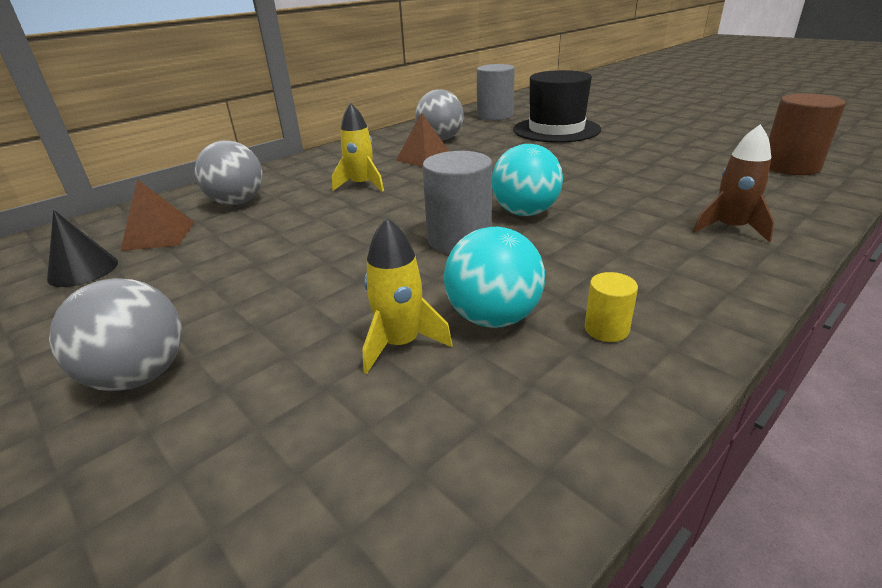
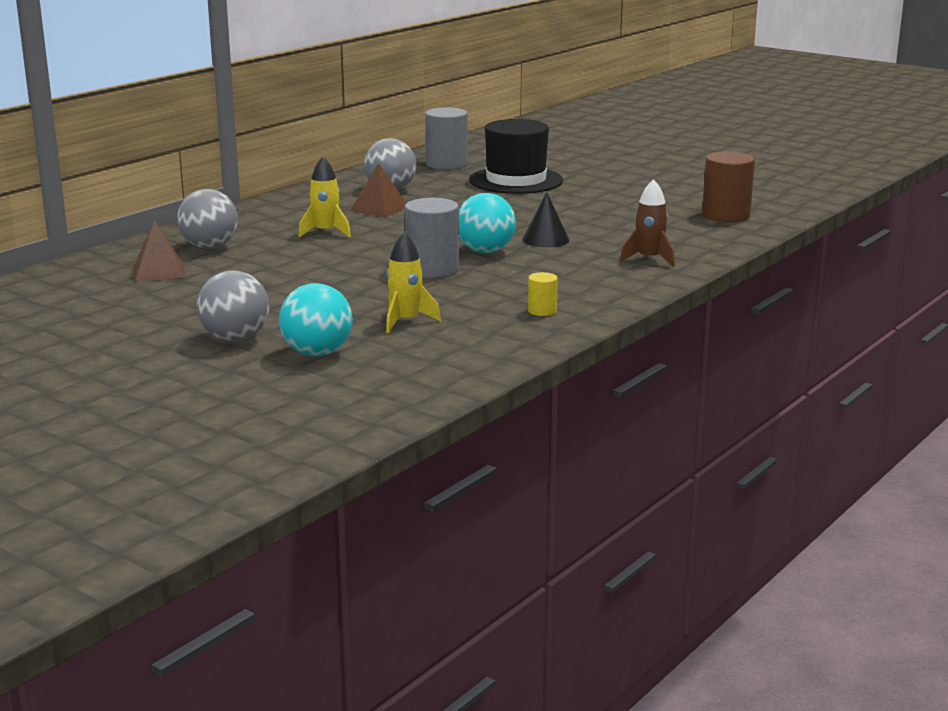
camera: 10 degrees left, 10 degrees down
(83, 270) = (118, 293): black cone -> black cone (545, 239)
(493, 318) = (466, 308): turquoise ball -> turquoise ball (317, 353)

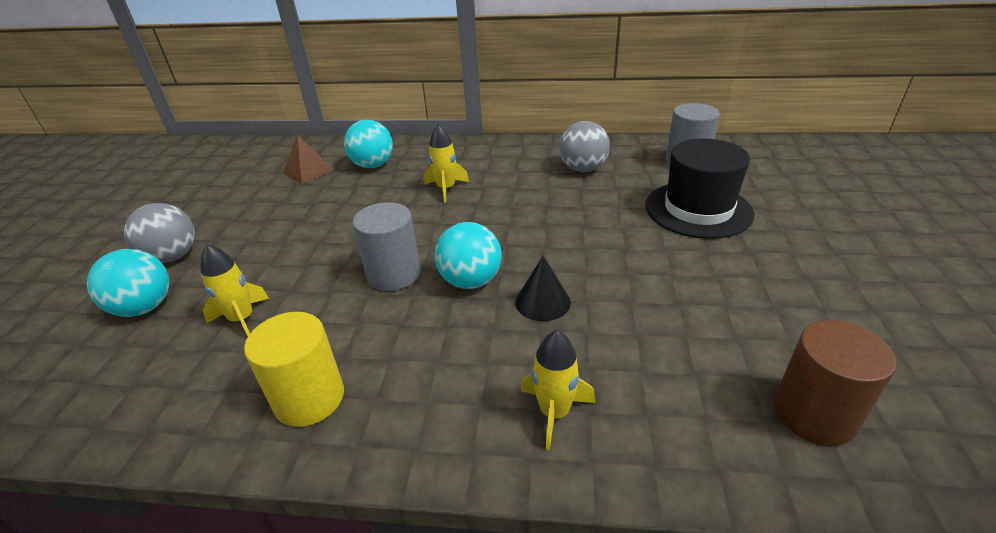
camera: 60 degrees right, 15 degrees up
(209, 247) = (373, 165): grey ball -> turquoise ball
(379, 208) = (529, 184): brown pyramid -> none
(542, 311) = (309, 398): yellow cylinder -> yellow cylinder, size x2.00
(649, 259) = (554, 412): brown rocket -> yellow rocket

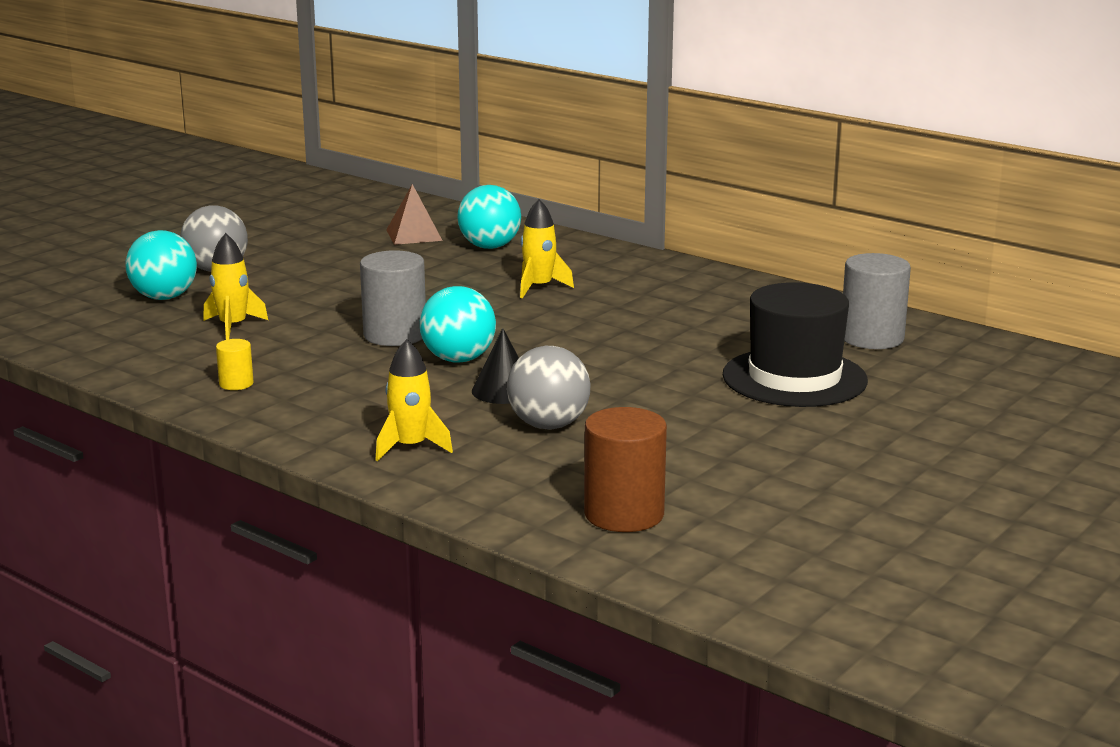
camera: 30 degrees right, 15 degrees down
(309, 398) = (236, 384): yellow cylinder -> yellow cylinder, size x0.50
(583, 169) = (726, 311): grey ball -> grey ball (548, 425)

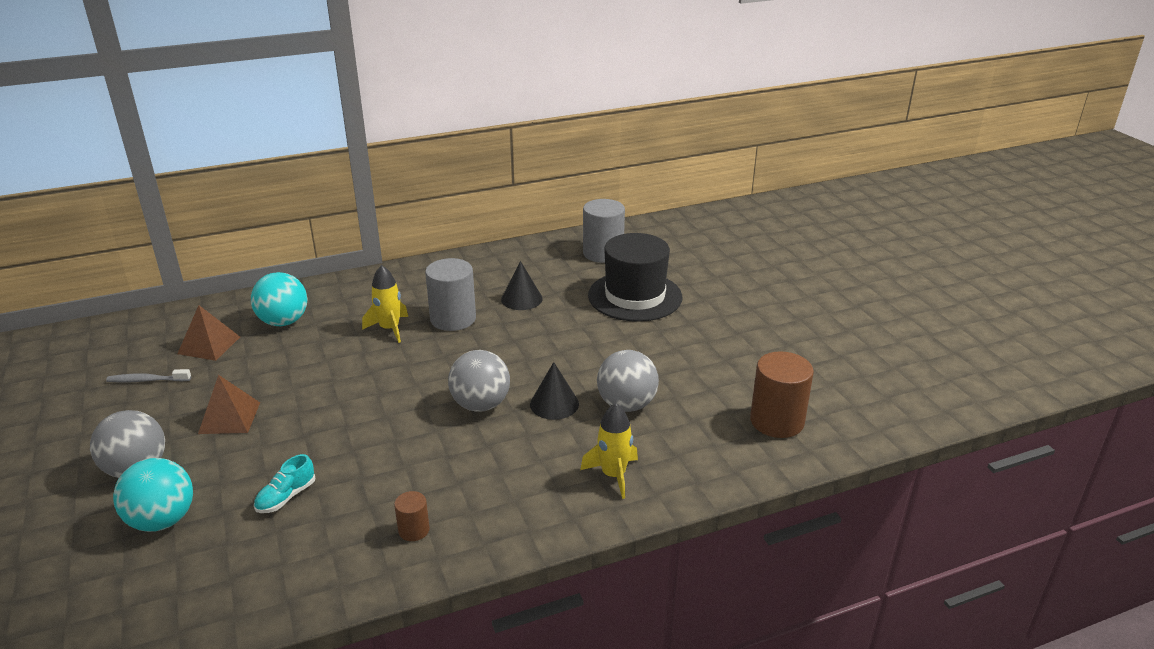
camera: 60 degrees left, 10 degrees up
(233, 326) = (286, 497): yellow rocket -> turquoise shoe
(236, 384) = (414, 530): yellow cylinder -> brown cylinder
(317, 275) = (229, 418): none -> brown pyramid
(335, 234) = (147, 380): none -> grey toothbrush
(395, 335) = (403, 418): grey cylinder -> grey cylinder (453, 319)
(458, 359) = (481, 405): turquoise ball -> grey ball
(691, 325) = (521, 299): none -> black cone

